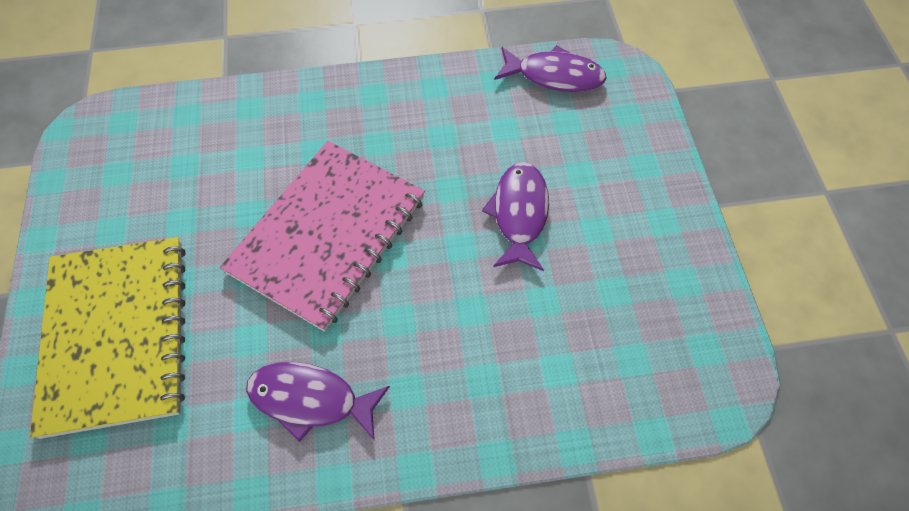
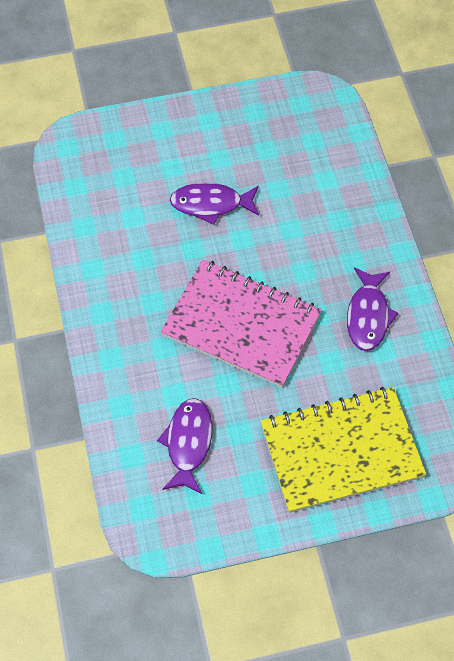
camera: 95 degrees left, 0 degrees up
(554, 76) = (77, 185): purple fish -> purple fish (188, 443)

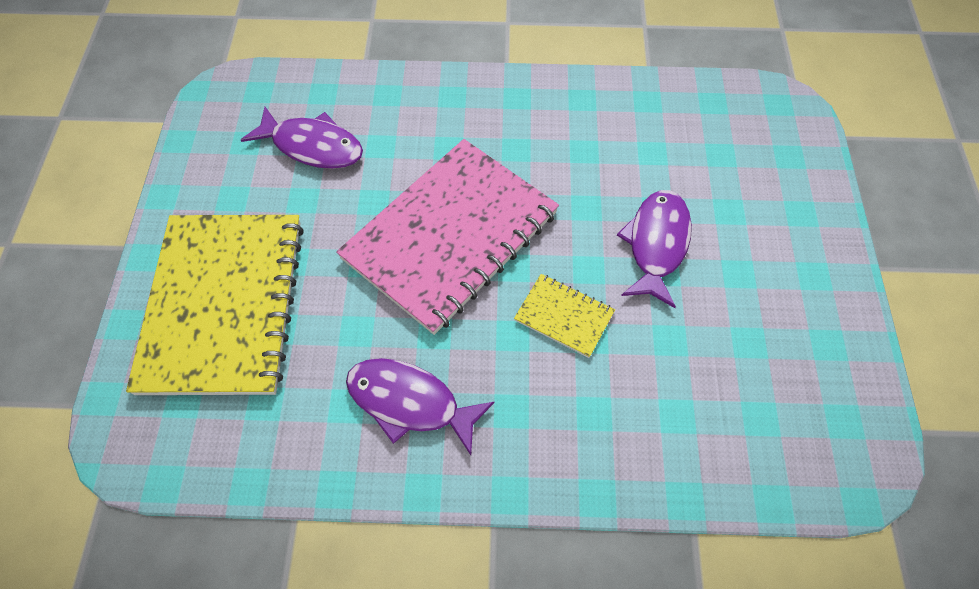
camera: 105 degrees right, 0 degrees up
(281, 246) = (564, 316): none -> yellow notebook

